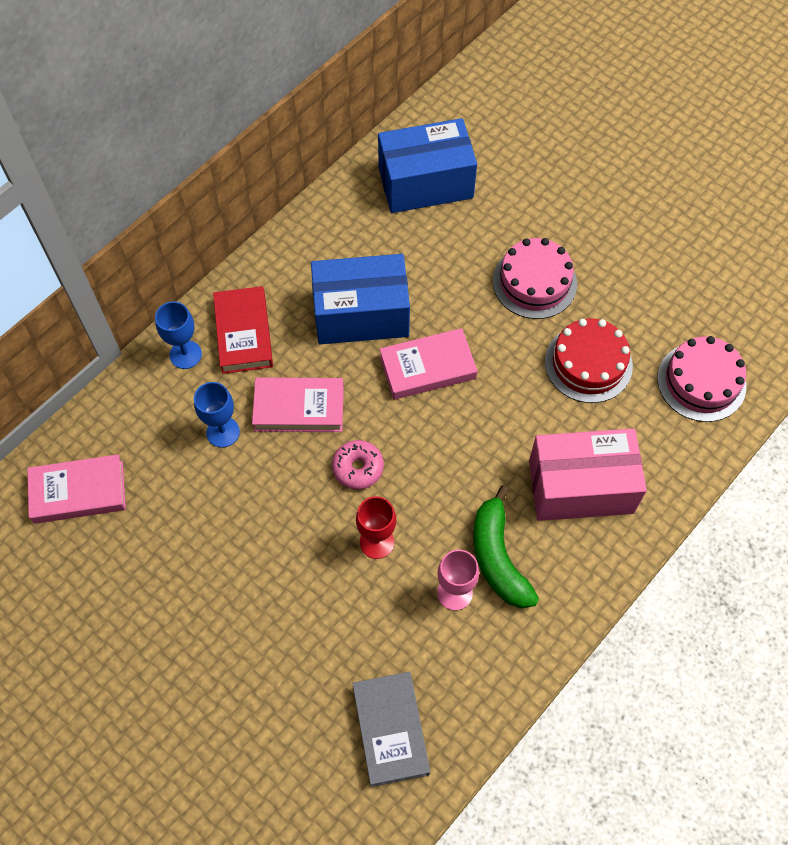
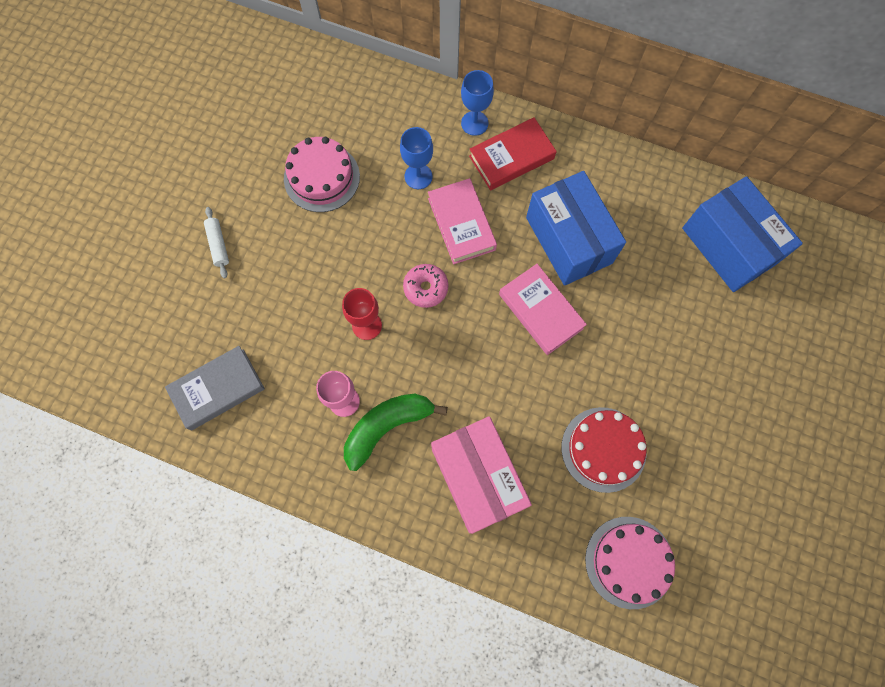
camera: 70 degrees right, 10 degrees up
(79, 492) = (332, 99): pink book -> none
(209, 679) = (218, 245): none -> white rolling pin
(534, 282) = (667, 375): pink cake -> pink cake (321, 177)

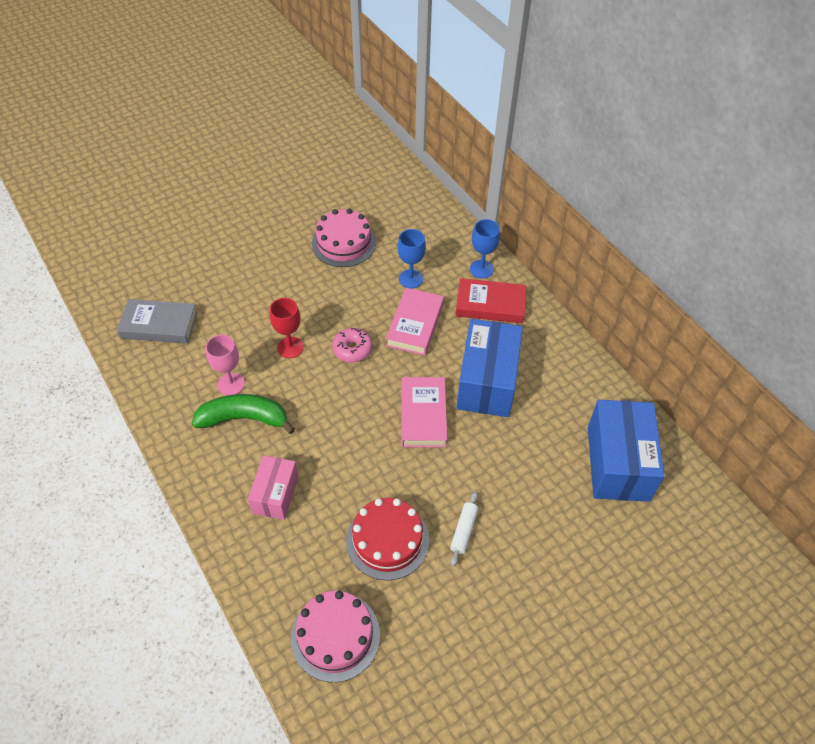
camera: 35 degrees right, 20 degrees down
(218, 245) = (240, 244): white rolling pin -> white rolling pin (464, 531)
(477, 478) = (275, 494): pink box -> pink box, size x0.59

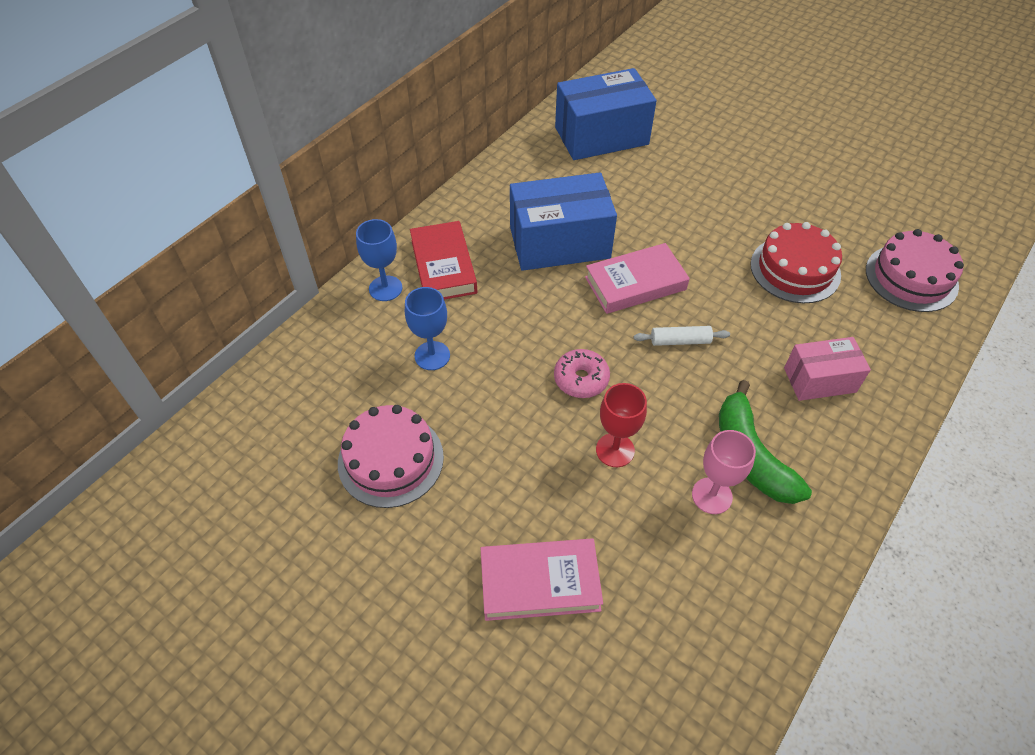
camera: 110 degrees left, 0 degrees up
(159, 325) = (671, 656): grey book -> none
(415, 325) = (509, 328): pink book -> pink book (540, 583)
(464, 531) = (743, 219): white rolling pin -> white rolling pin (680, 341)

